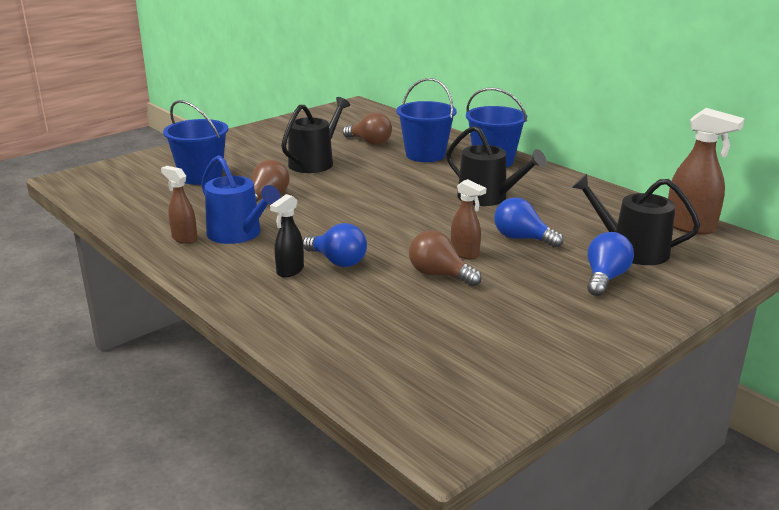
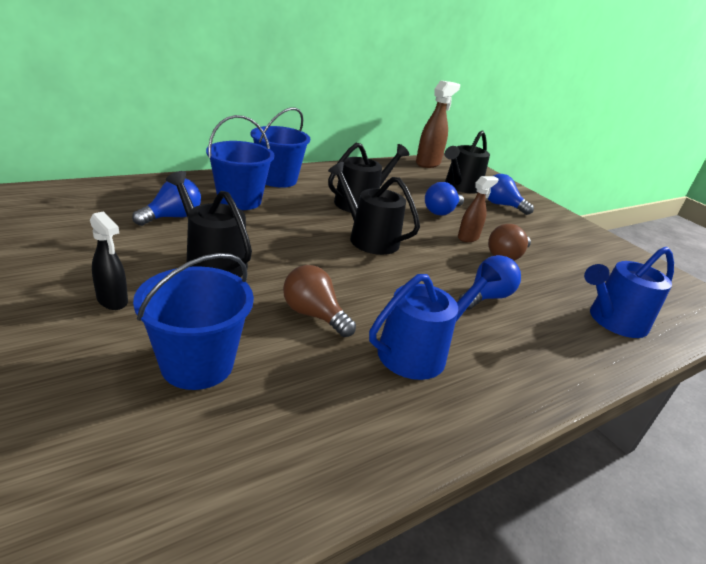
camera: 85 degrees left, 5 degrees up
(184, 238) = (428, 402): brown spray bottle -> none
(290, 271) = (510, 328): black spray bottle -> black spray bottle (113, 301)
(337, 331) = (613, 321): none -> blue watering can
(370, 142) = (173, 217): brown light bulb -> blue light bulb
(407, 206) = (368, 238): none -> black watering can

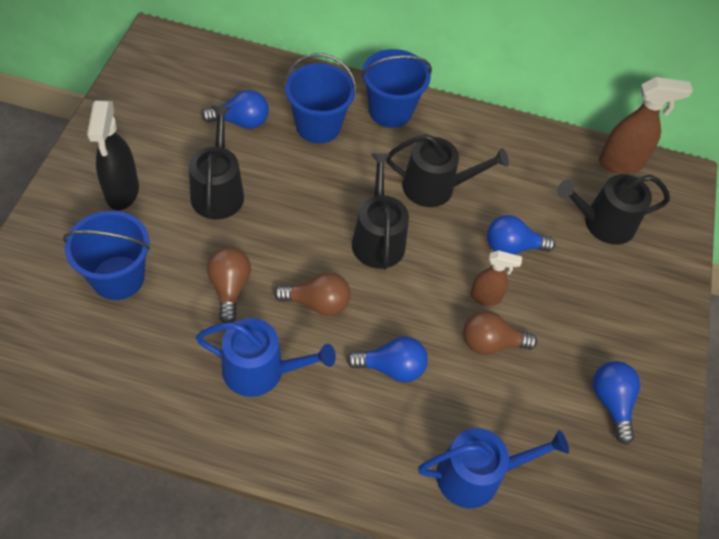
camera: 45 degrees right, 25 degrees up
(113, 301) = (122, 192): black spray bottle -> black spray bottle, size x1.64
(389, 289) = (317, 303): none -> brown light bulb
(501, 205) = (611, 279): blue light bulb -> blue light bulb (611, 402)
(613, 321) = (477, 475): blue watering can -> blue watering can turned 150 degrees clockwise

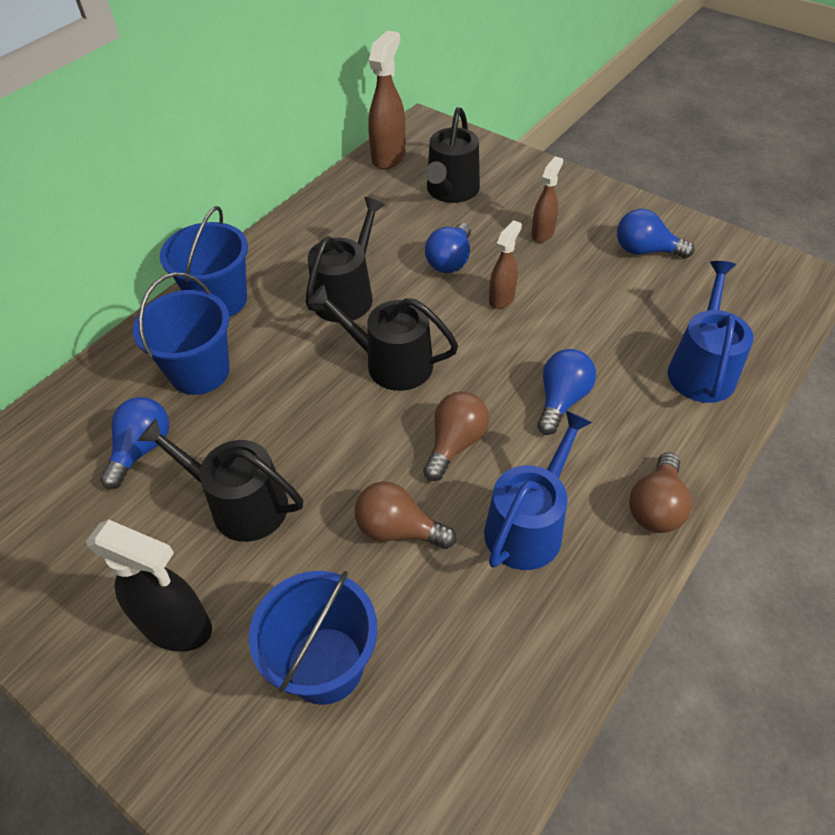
camera: 60 degrees left, 5 degrees down
(490, 343) = (556, 312): brown light bulb -> brown light bulb (656, 507)
(587, 310) = (542, 233): none -> brown spray bottle

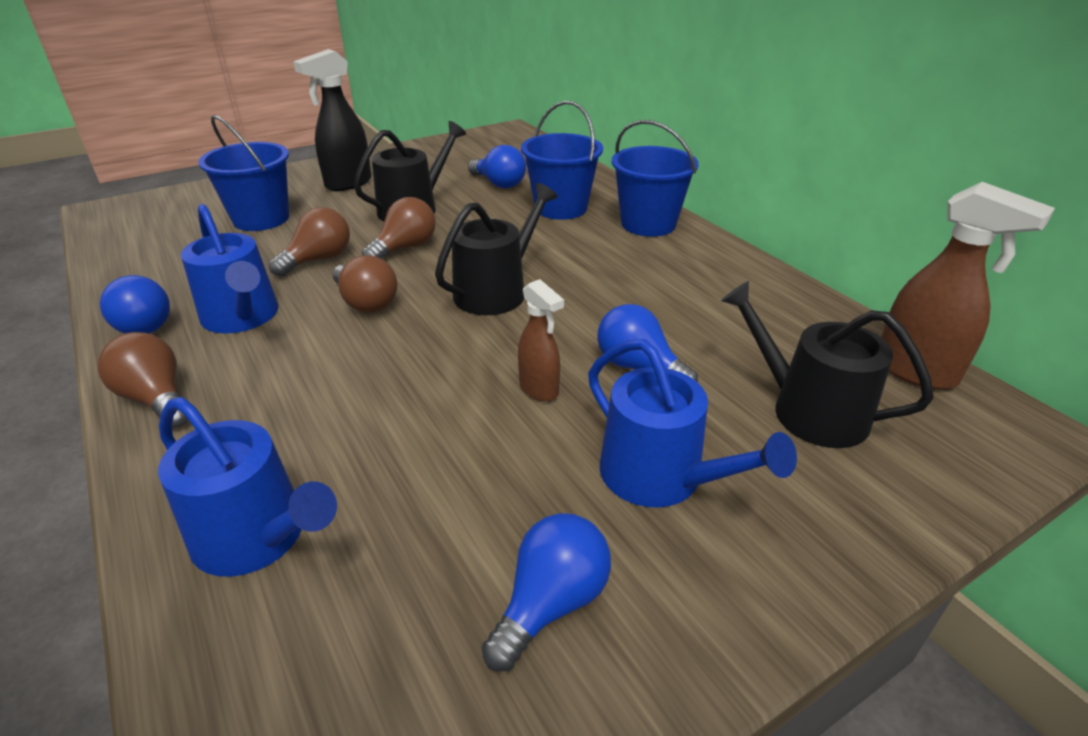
camera: 110 degrees right, 15 degrees down
(341, 464) = (405, 248): none -> brown light bulb
(347, 294) = (616, 285): black watering can -> none
(542, 233) = (661, 477): brown spray bottle -> blue watering can
(561, 400) = (345, 383): blue light bulb -> blue light bulb (142, 324)

